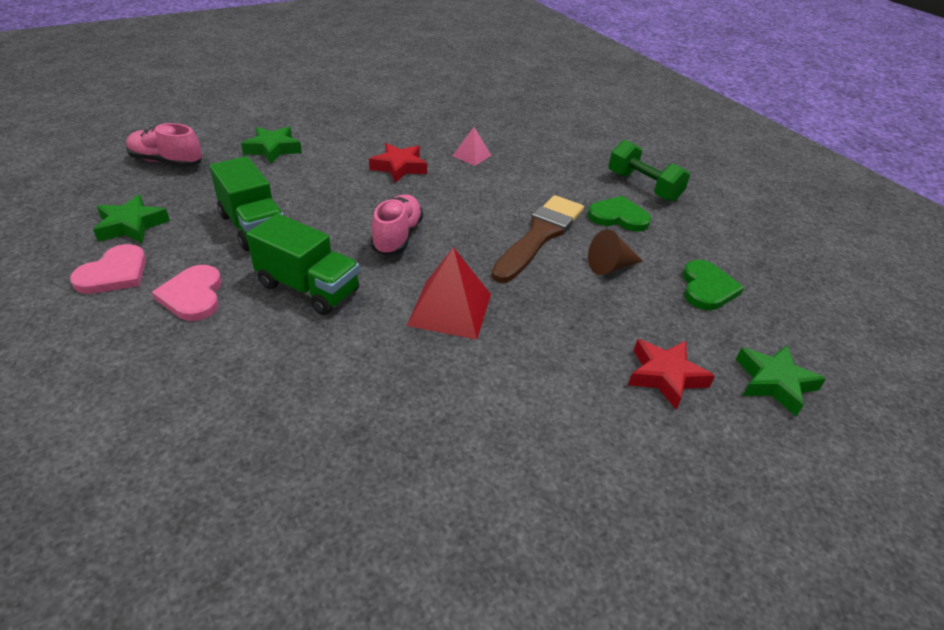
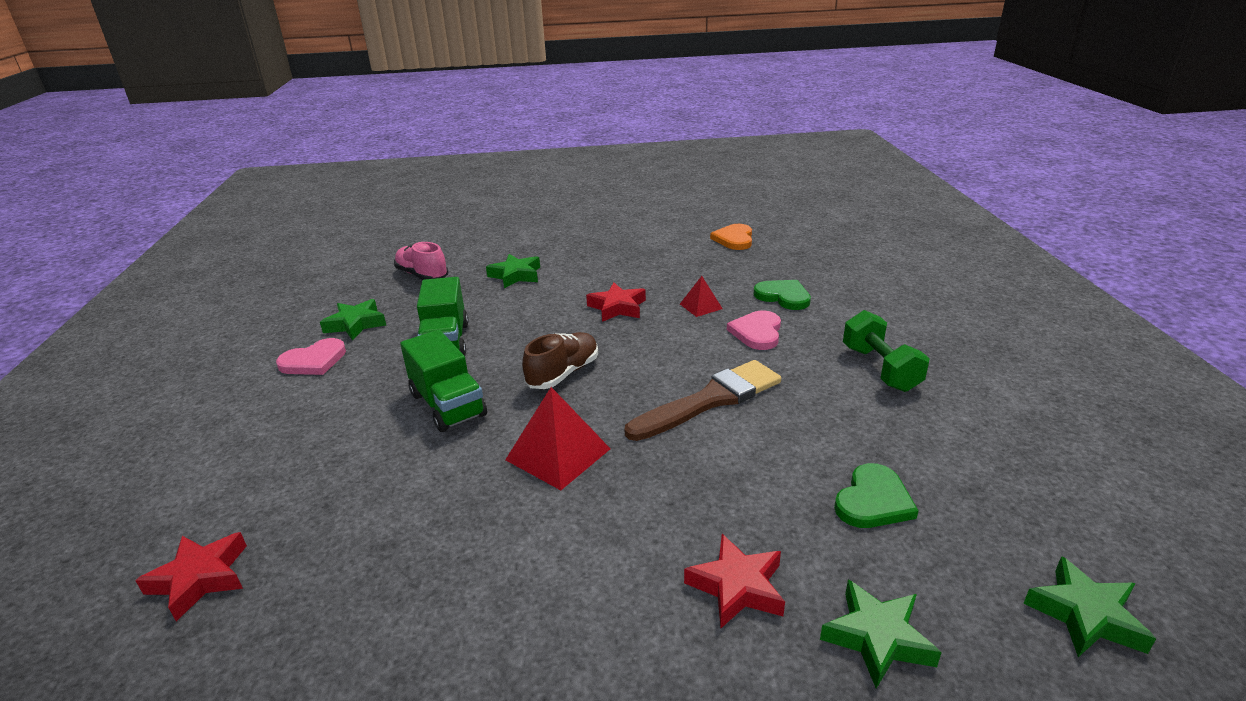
camera: 30 degrees right, 10 degrees down
(183, 523) = (200, 578): none -> red star
(193, 295) = (354, 391): pink heart -> pink heart (757, 332)
(397, 237) = (563, 373): pink shoe -> brown shoe
(455, 90) = (734, 239): none -> orange heart
(472, 155) = (701, 306): pink pyramid -> red pyramid
(610, 267) = (767, 449): brown cone -> none
(618, 217) = (821, 397): green heart -> green heart (783, 296)
(870, 331) = (1085, 615): none -> green star

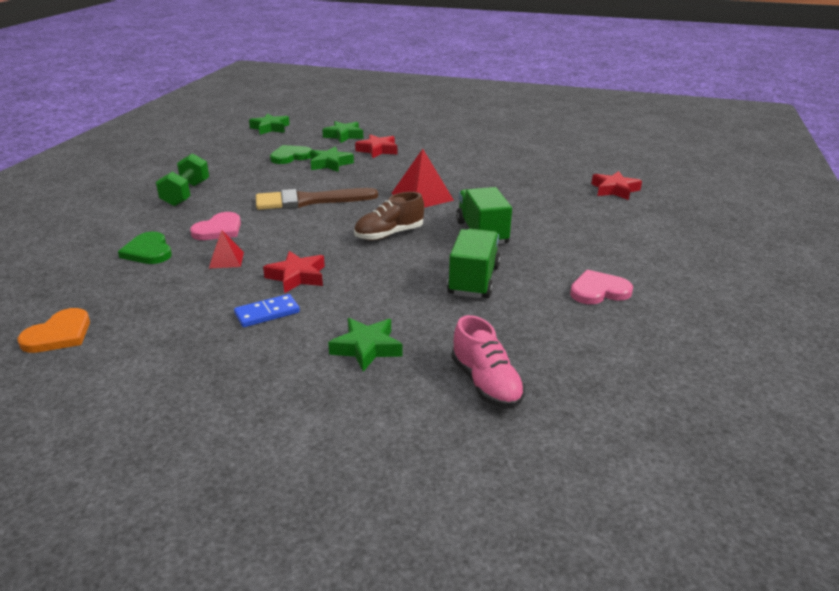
camera: 160 degrees left, 0 degrees up
(356, 324) = (566, 323): green star -> green star (330, 164)
(610, 278) = (267, 313): none -> blue domino

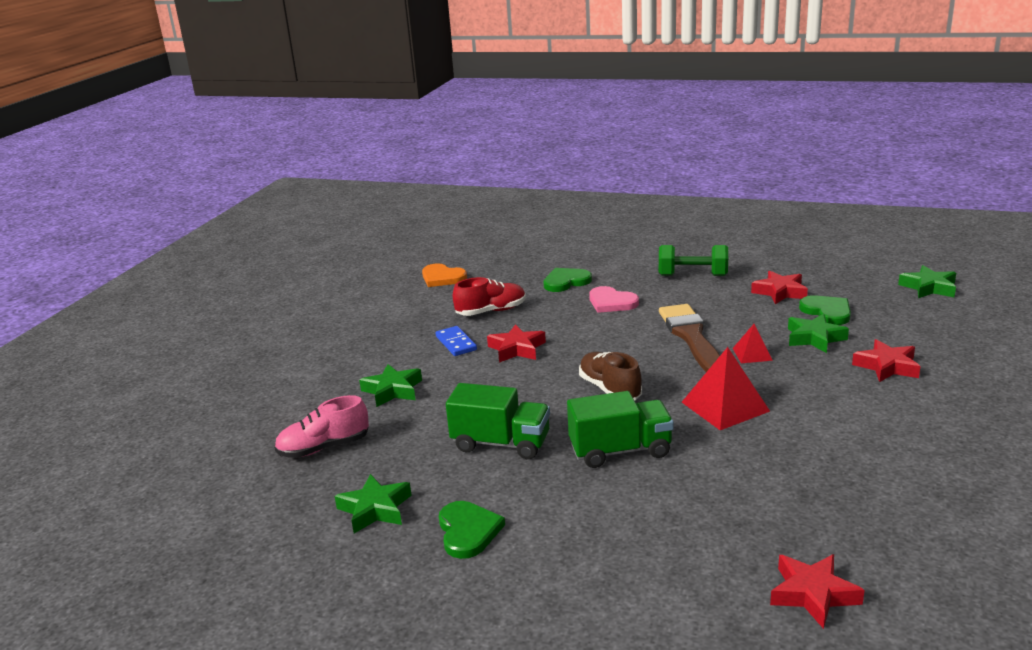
camera: 95 degrees right, 5 degrees down
(195, 294) = (491, 311): none -> red shoe
(226, 260) = (550, 314): red pyramid -> red pyramid (752, 354)
(246, 167) = (780, 292): none -> red star
(344, 136) = (934, 338): green star -> green star (375, 509)
(598, 291) = (468, 531): pink heart -> green heart

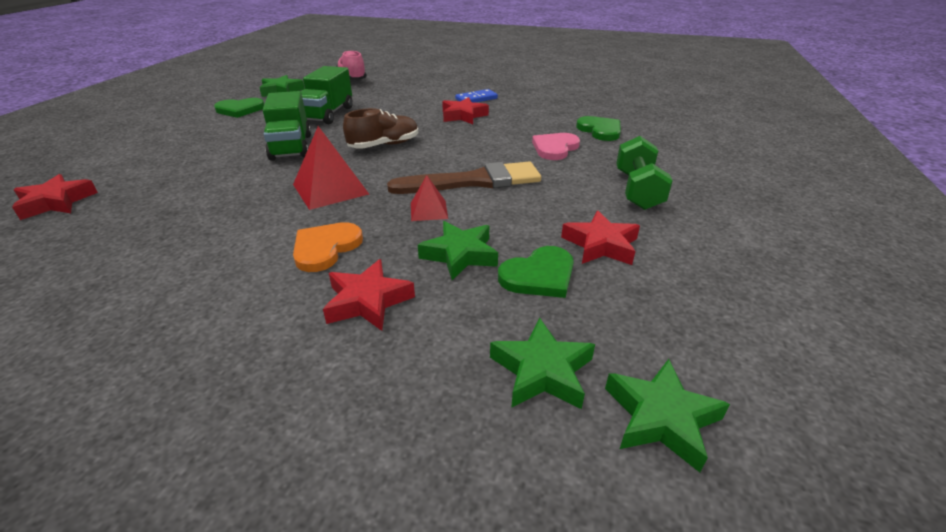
camera: 85 degrees right, 10 degrees up
(392, 390) = (412, 87): green star -> green star (542, 371)
(442, 278) = (596, 91): orange heart -> orange heart (326, 248)
(491, 311) = (532, 107): red shoe -> none

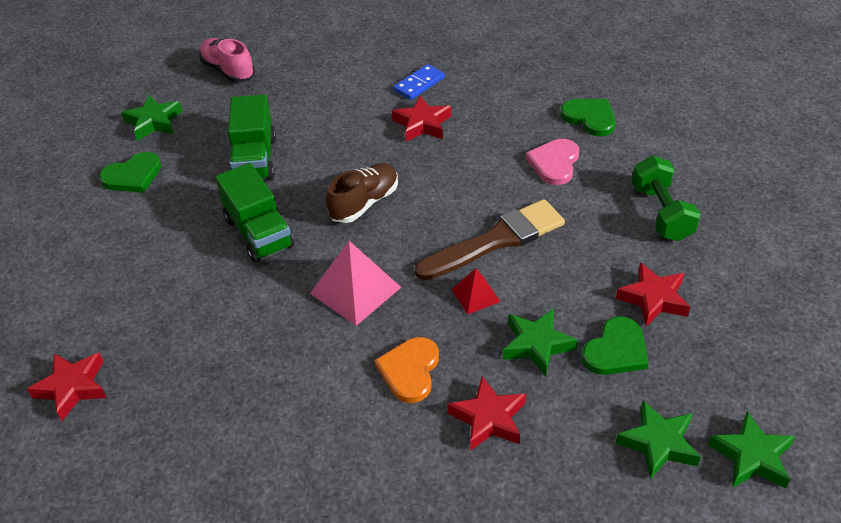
camera: 15 degrees left, 10 degrees up
(330, 189) = (355, 290): red pyramid -> pink pyramid

